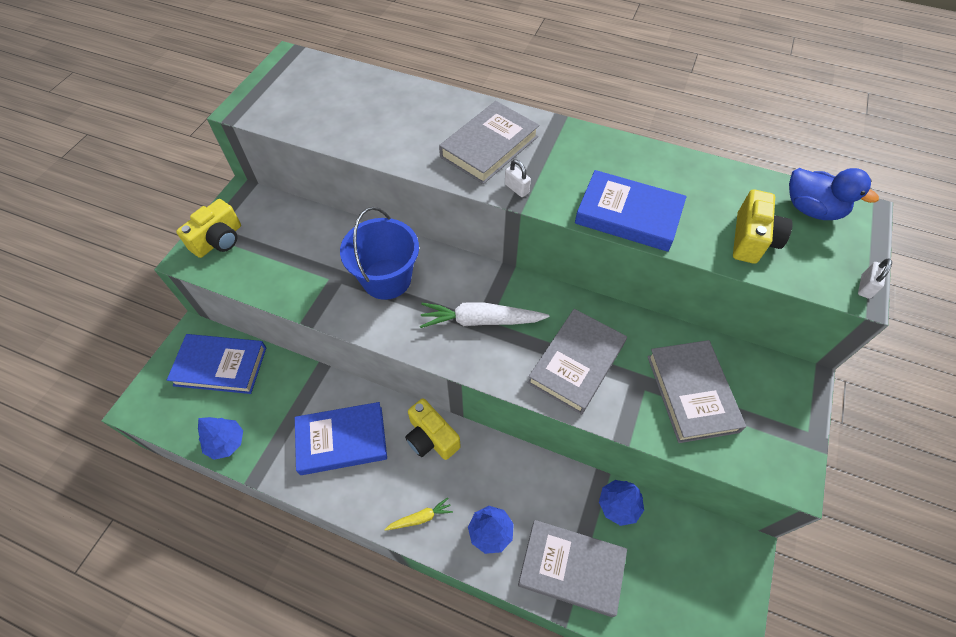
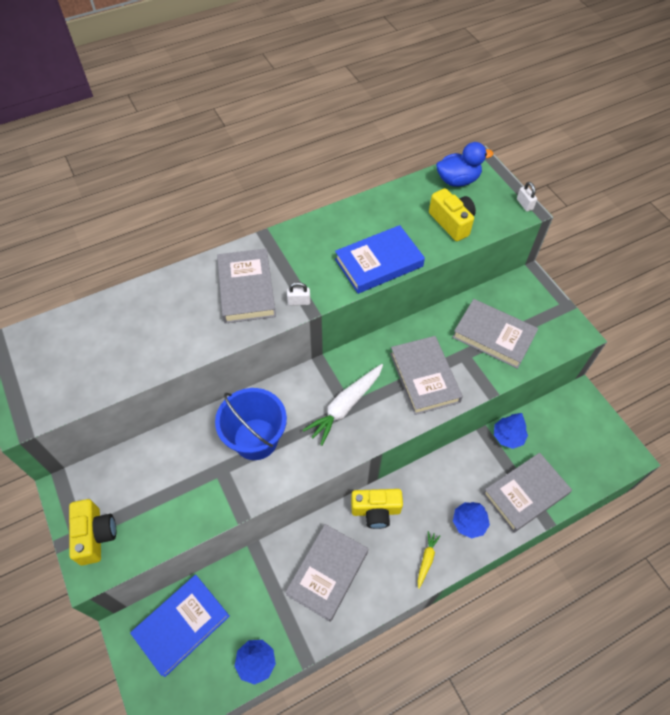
camera: 50 degrees left, 0 degrees up
(342, 440) = (327, 573): blue book -> grey book

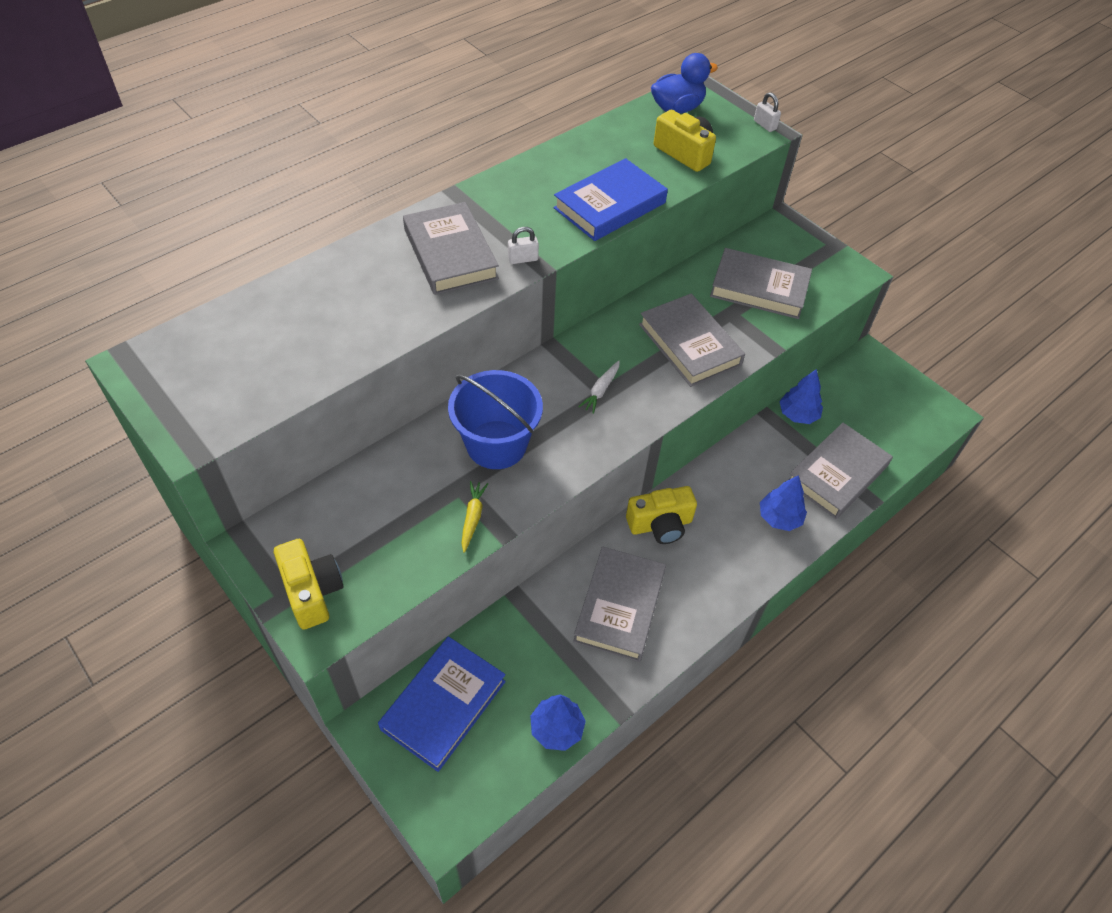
camera: 15 degrees left, 5 degrees down
(345, 406) = (600, 390): white carrot -> white carrot, size x0.52
(426, 559) = (740, 568): yellow carrot -> yellow carrot (473, 518)

